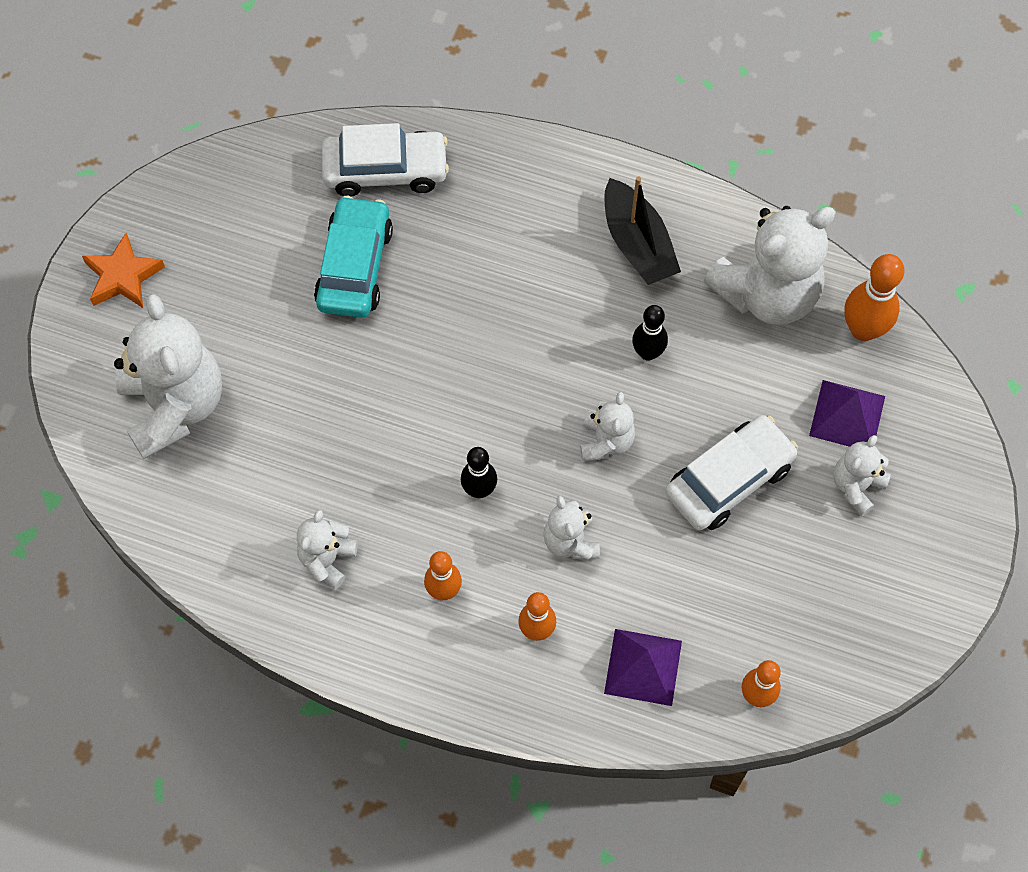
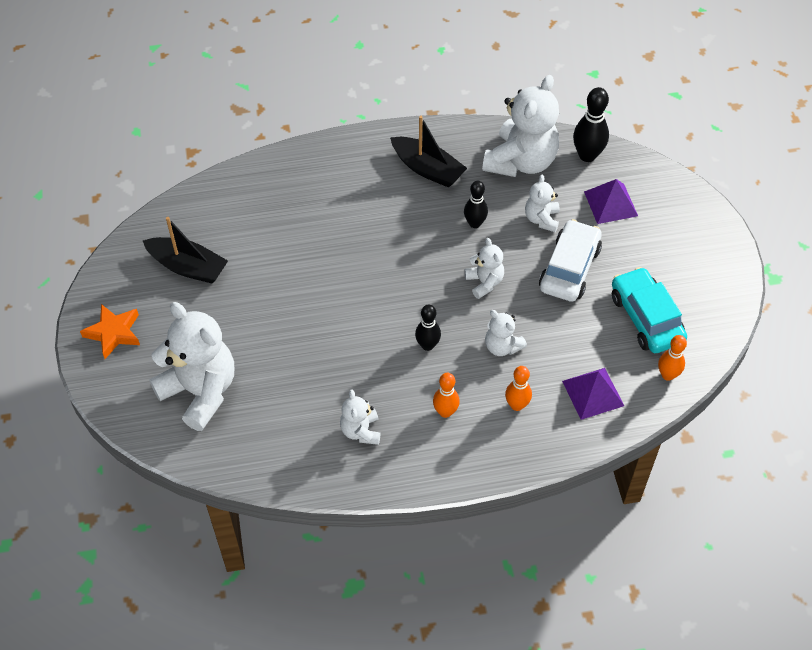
camera: 30 degrees left, 10 degrees down
(259, 232) = (188, 267): none -> black boat
(355, 266) = (263, 258): turquoise car -> turquoise car (646, 318)
(385, 170) = (246, 197): white car -> none
(856, 486) = (642, 237): white teddy bear -> white teddy bear (541, 219)
(863, 329) = (587, 155): orange bowling pin -> black bowling pin

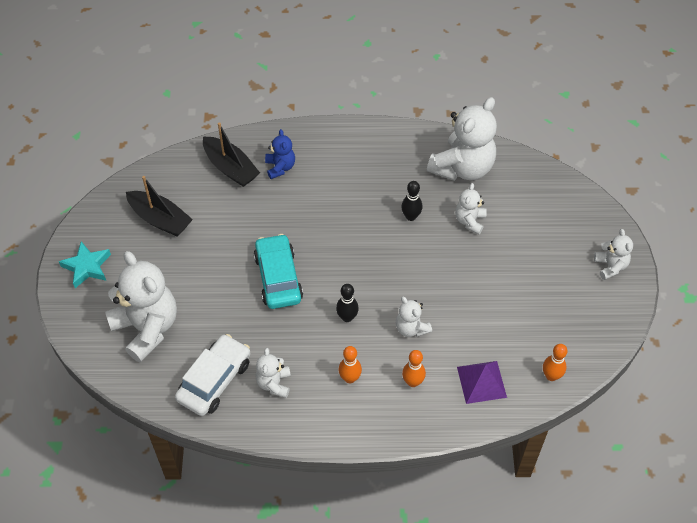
camera: 10 degrees right, 0 degrees up
(114, 333) = (87, 267): orange star -> turquoise star
(314, 189) = (280, 167): none -> blue teddy bear
(427, 169) = (380, 163): black boat -> black boat (230, 168)
(484, 282) = (408, 269): white teddy bear -> white teddy bear (610, 266)
(569, 268) = (485, 268): white car -> white car (214, 380)
(587, 155) = (522, 170): black bowling pin -> none
(610, 203) = (533, 216): purple pyramid -> none
(646, 318) = (543, 322): turquoise car -> turquoise car (278, 278)

